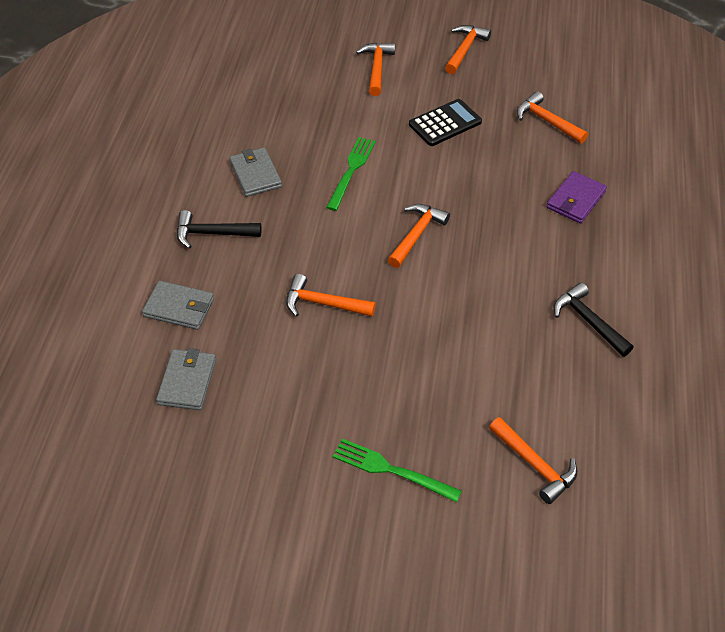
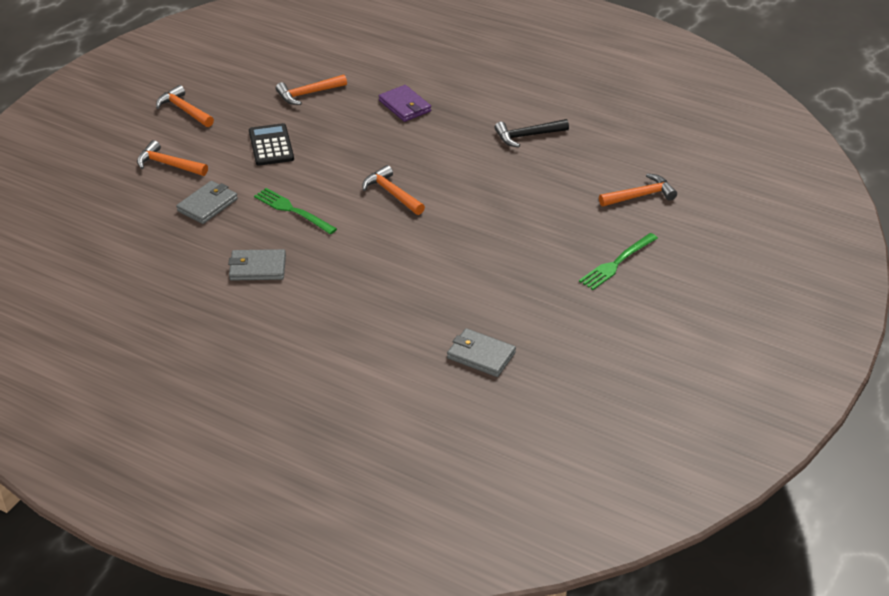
camera: 70 degrees left, 10 degrees down
(179, 307) = (395, 346): grey wallet -> grey wallet (207, 205)
(212, 233) = (316, 309): black hammer -> none
(323, 303) = (438, 260): orange hammer -> none

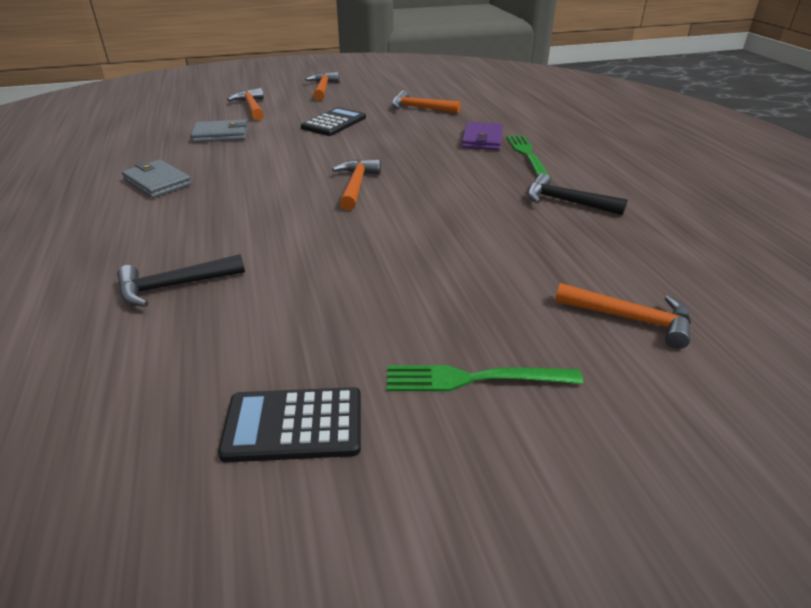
camera: 45 degrees right, 5 degrees down
(292, 210) = (262, 161): green fork -> green fork (527, 155)
(417, 313) = (175, 286): none -> black hammer
(481, 355) = (128, 373): grey wallet -> none
(580, 324) = (293, 425): none -> black calculator

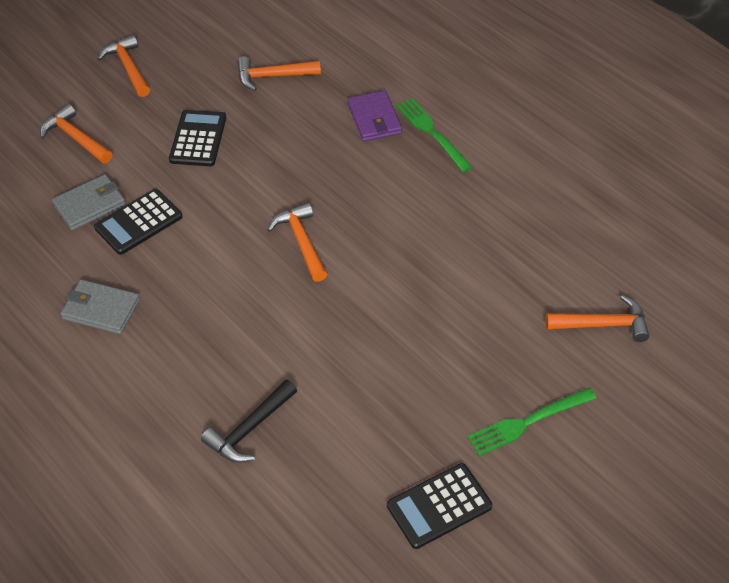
camera: 25 degrees left, 15 degrees up
(243, 149) = (139, 222): none -> black calculator
(567, 202) = (501, 197): black hammer -> none

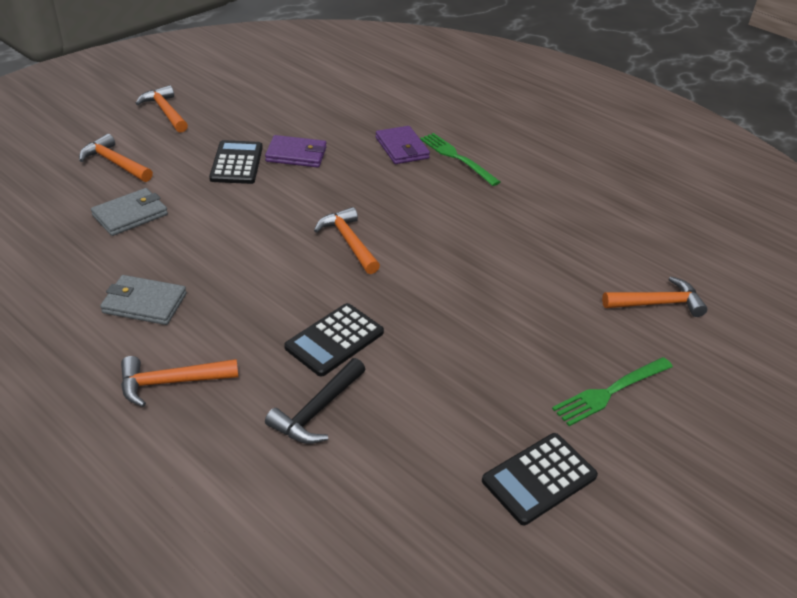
camera: 10 degrees left, 10 degrees down
(139, 222) = (181, 228): black calculator -> black calculator (335, 340)
(261, 128) = (296, 154): none -> purple wallet
(273, 76) = (303, 118): orange hammer -> orange hammer (172, 382)

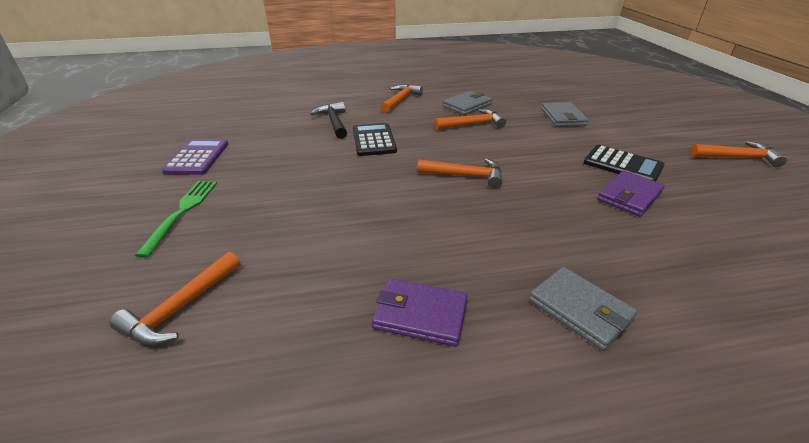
camera: 130 degrees right, 5 degrees down
(115, 163) = (640, 124): orange hammer -> orange hammer (472, 124)
(402, 148) = (623, 271): purple wallet -> purple wallet (420, 314)
(456, 157) = (580, 310): green fork -> grey wallet
(539, 478) = (197, 157): black calculator -> purple calculator

